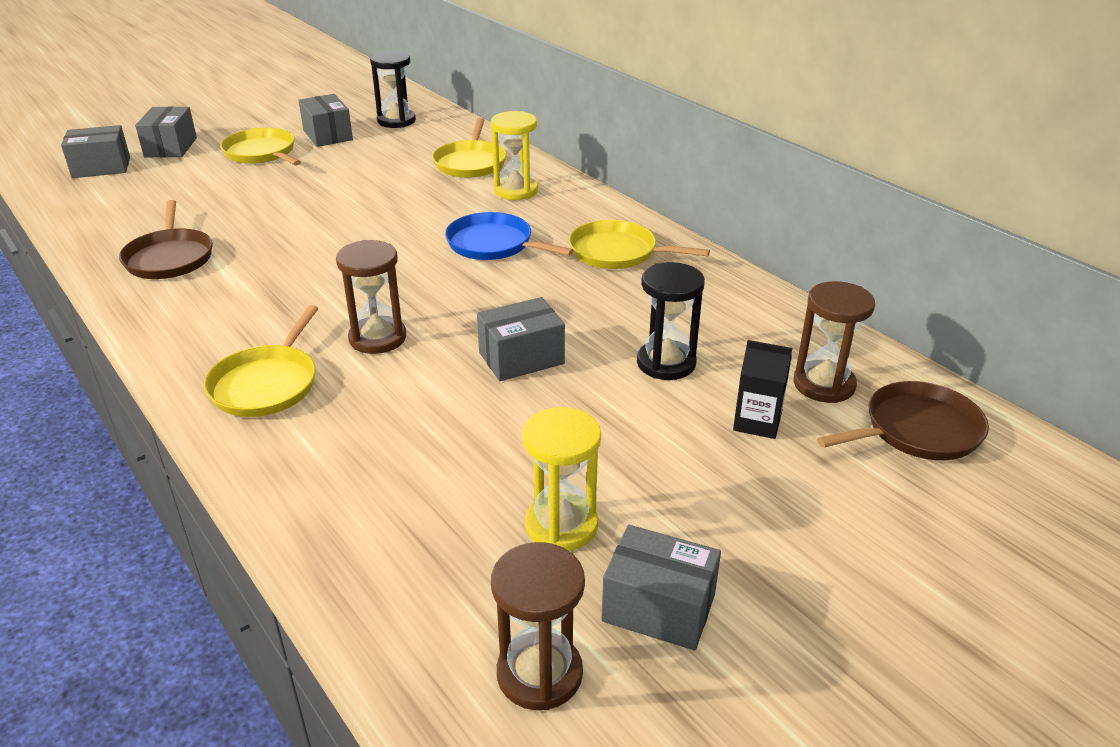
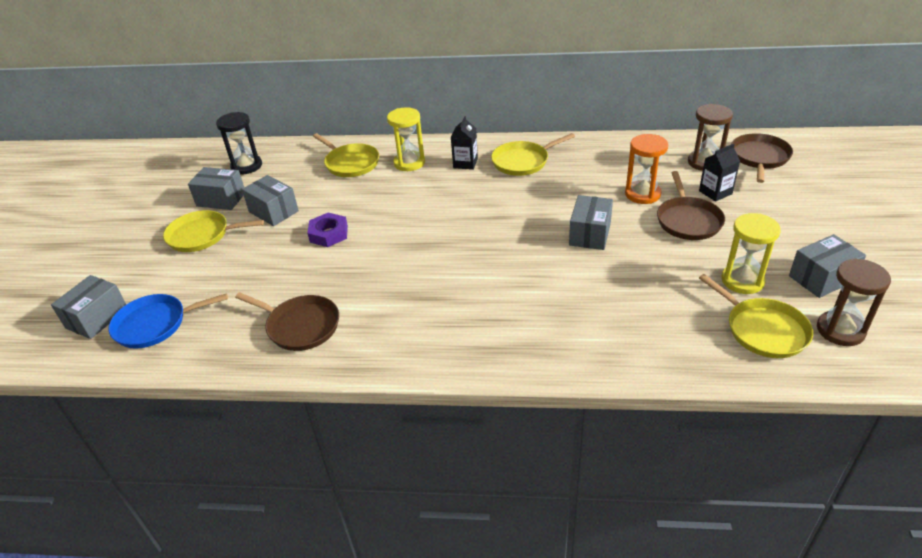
camera: 45 degrees left, 5 degrees up
(170, 147) = (120, 273): grey box -> grey box (273, 211)
(267, 384) = (515, 334): yellow pan -> yellow pan (762, 330)
(332, 206) = (329, 234): none -> purple nut
(377, 338) = (513, 274): brown hourglass -> none
(494, 244) = (461, 195): blue pan -> blue pan (155, 324)
(561, 220) = (465, 163): none -> black carton
(652, 423) = (688, 220): none -> brown pan
(666, 363) = (642, 194): black hourglass -> orange hourglass

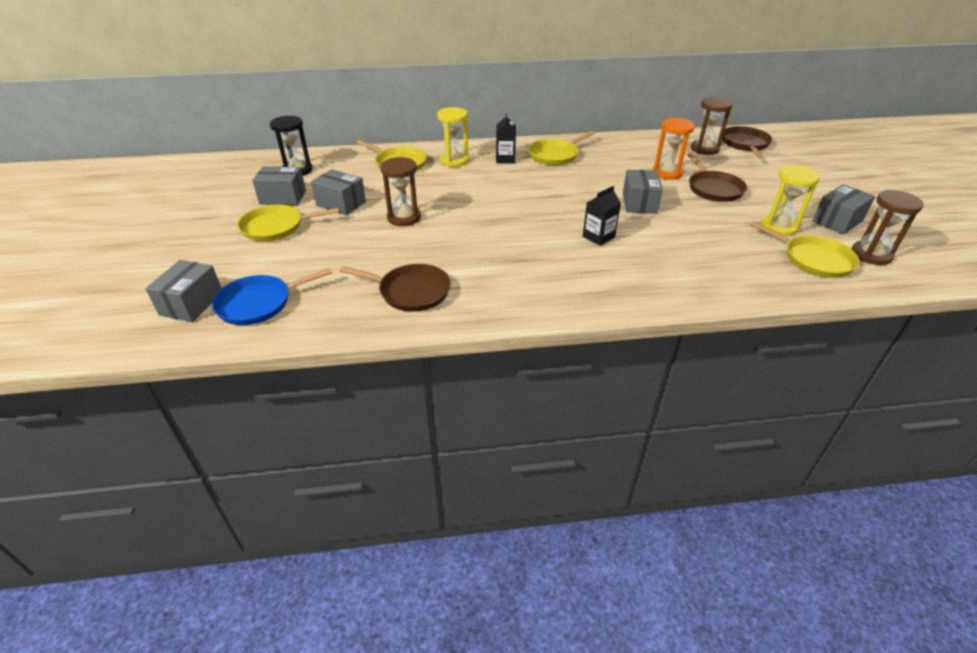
camera: 15 degrees left, 0 degrees up
(329, 234) = (404, 218): purple nut -> brown hourglass
(715, 192) = (724, 169): black carton -> black carton (598, 237)

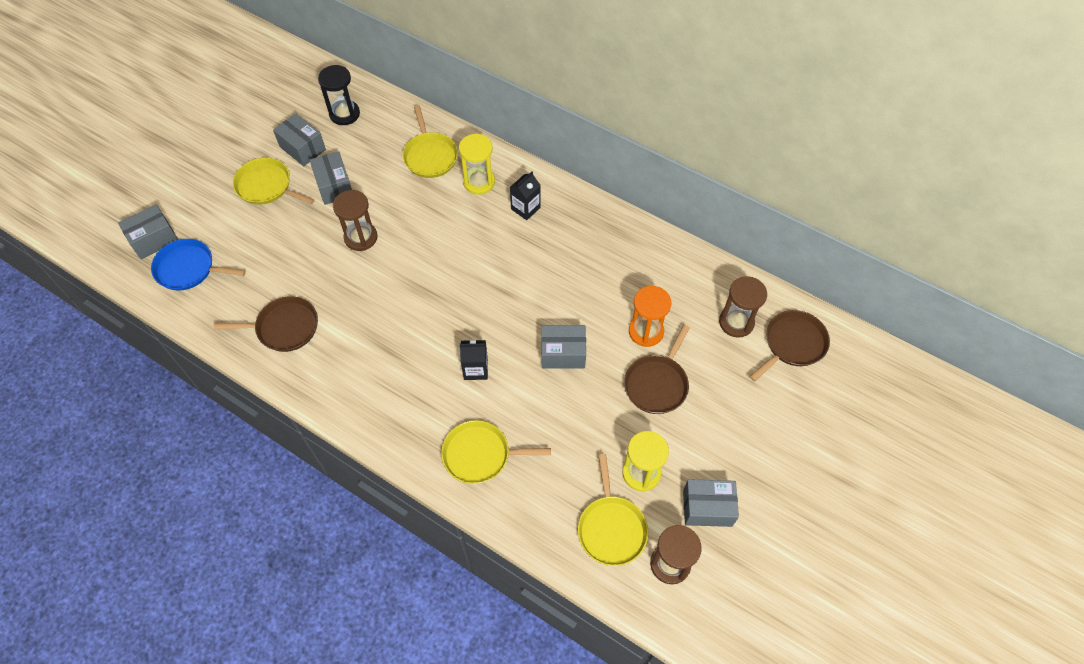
camera: 40 degrees right, 20 degrees up
(411, 291) = (284, 327): brown pan -> brown pan turned 60 degrees counterclockwise
(555, 155) = (576, 233): yellow pan -> yellow pan (480, 455)
(639, 203) = (563, 353): grey box -> grey box turned 45 degrees clockwise

